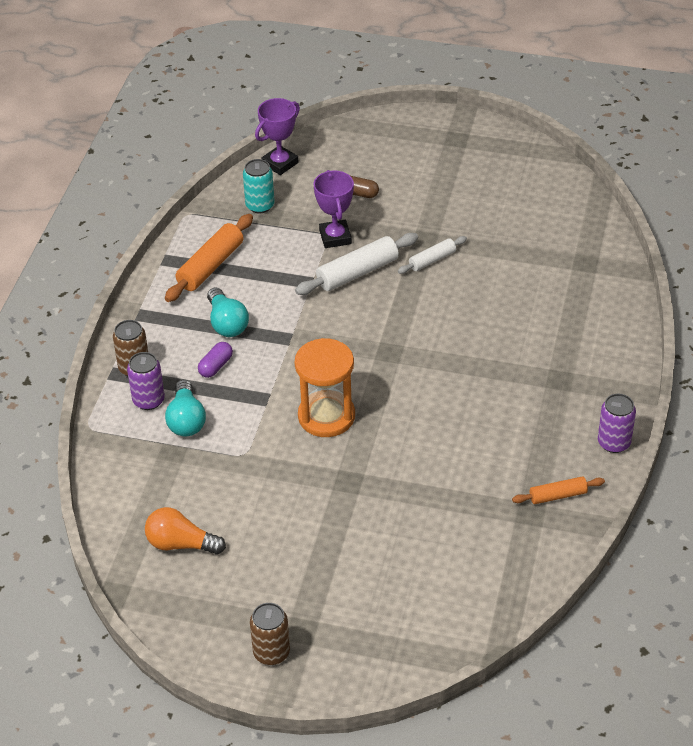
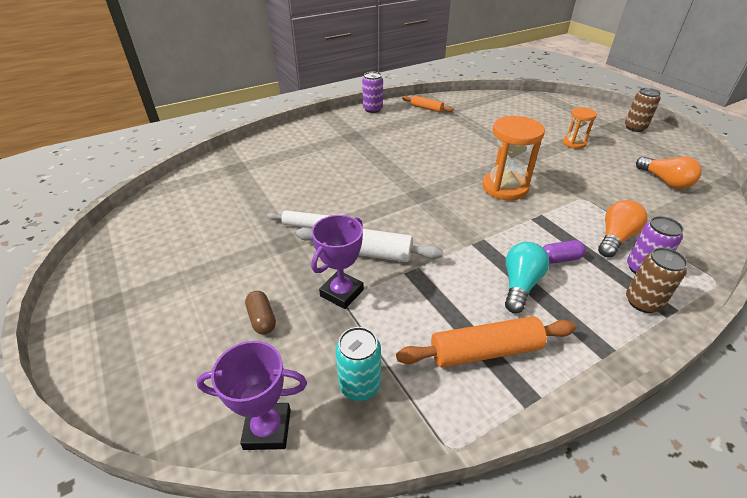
camera: 135 degrees left, 5 degrees down
(186, 420) = (615, 238): turquoise light bulb -> orange light bulb
(319, 552) = (574, 143): none -> orange hourglass

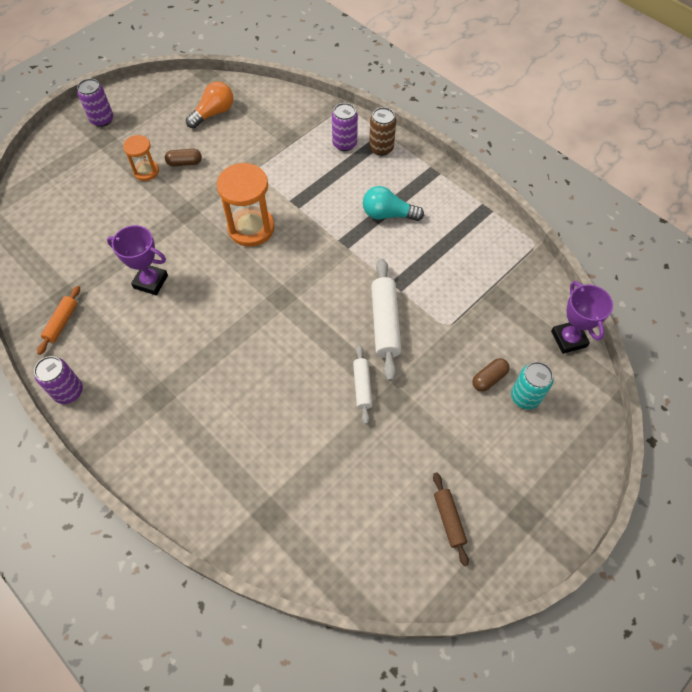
camera: 105 degrees left, 20 degrees up
(153, 252) = (449, 520): none -> brown rolling pin
(342, 293) = (440, 330): purple trophy -> purple trophy (151, 281)
(359, 385) = (516, 297): turquoise can -> turquoise can (525, 397)
(485, 351) = (459, 232): orange rolling pin -> none
(560, 259) = (349, 190): purple capsule -> none
(588, 161) = (185, 163): none -> brown capsule
(615, 238) = (311, 155): orange light bulb -> none
(635, 128) = (102, 119): brown can -> purple can

